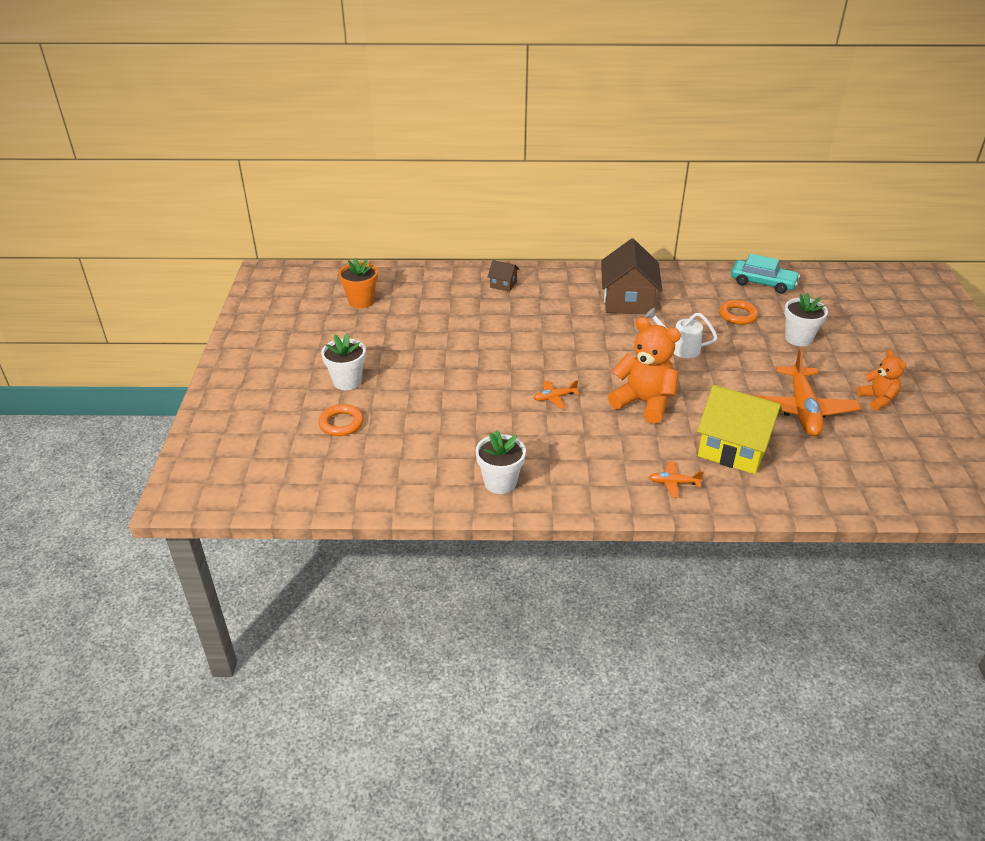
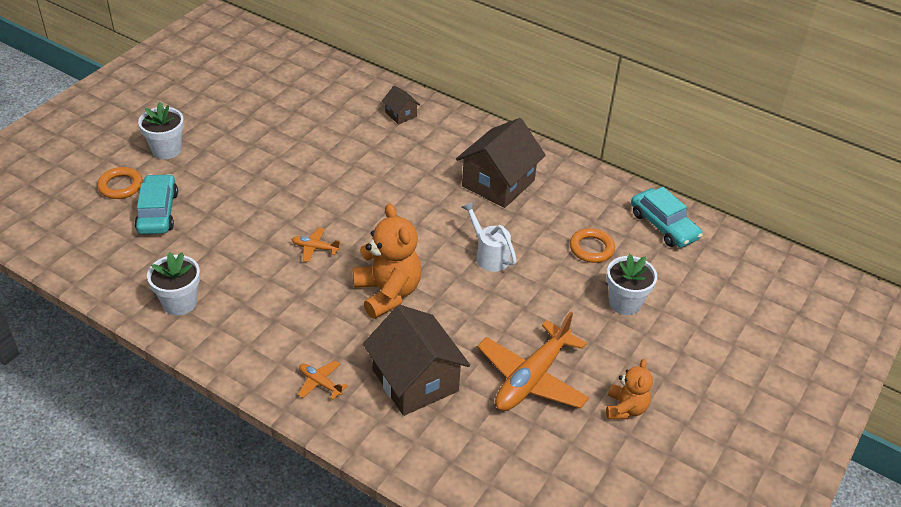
camera: 30 degrees right, 5 degrees up
(361, 301) = (260, 78): orange flower pot -> none
(398, 428) = (158, 212): none -> turquoise car
(733, 448) = (415, 380): yellow house -> brown house

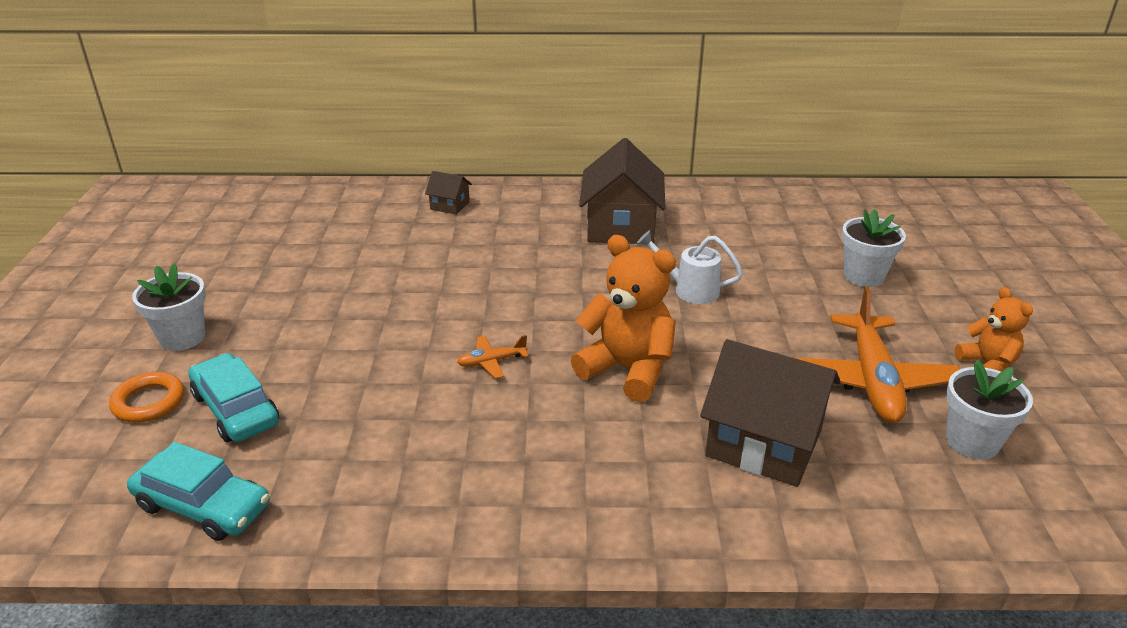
camera: 30 degrees left, 10 degrees down
(179, 303) = (375, 501): white flower pot -> white flower pot (972, 442)
(320, 383) = (662, 502): orange plane -> none
(591, 248) = (776, 245): orange ring -> none
(663, 225) = (812, 203): turquoise car -> turquoise car (203, 506)

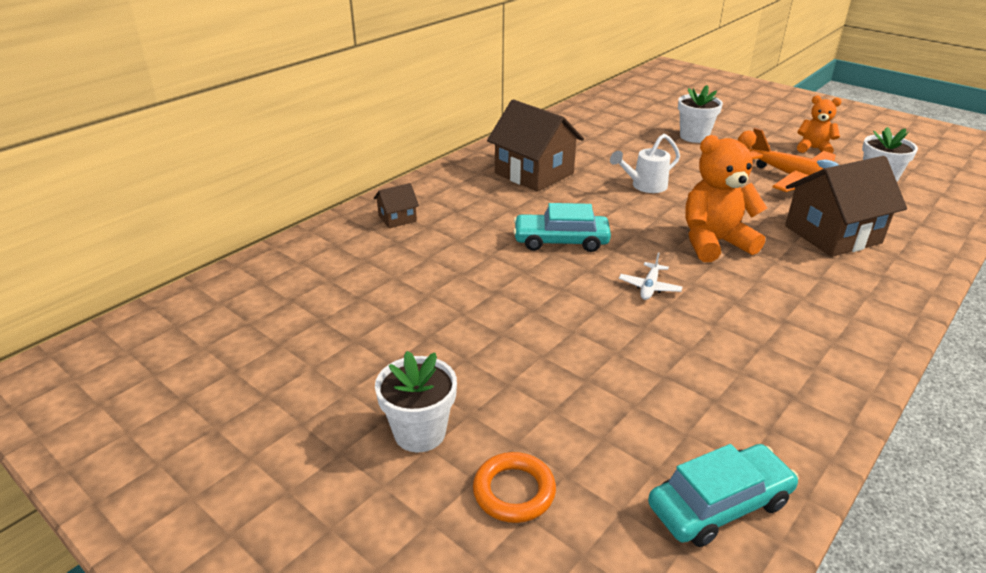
camera: 50 degrees left, 0 degrees up
(236, 409) = (585, 437): turquoise car -> turquoise car (561, 241)
(491, 362) = (649, 287): orange plane -> white plane

